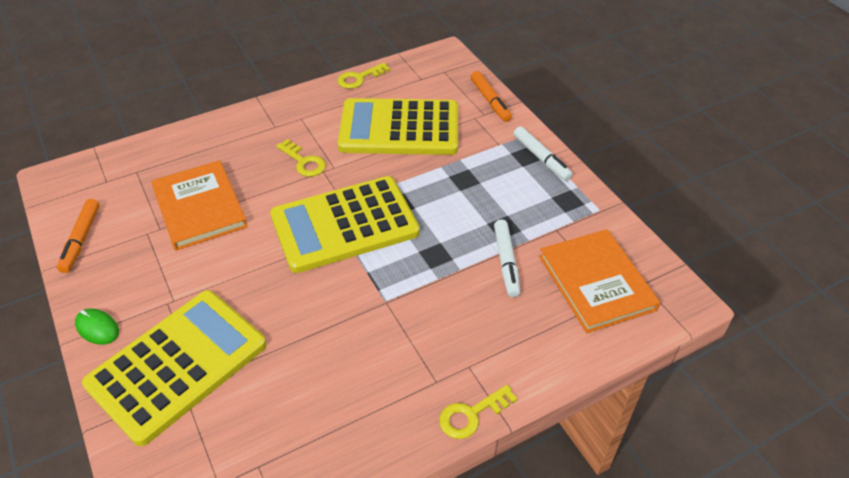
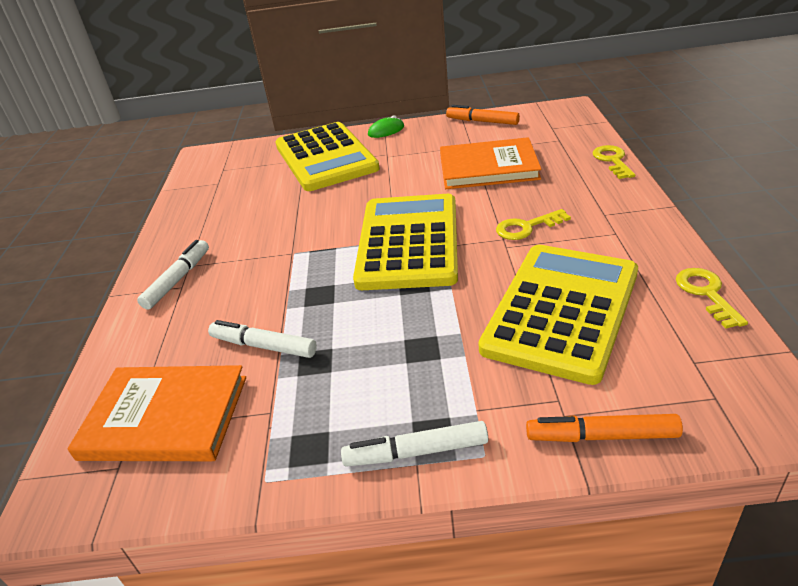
camera: 120 degrees right, 10 degrees down
(461, 376) = (178, 280): none -> white marker
(472, 414) = (141, 277): yellow key -> yellow key (612, 161)

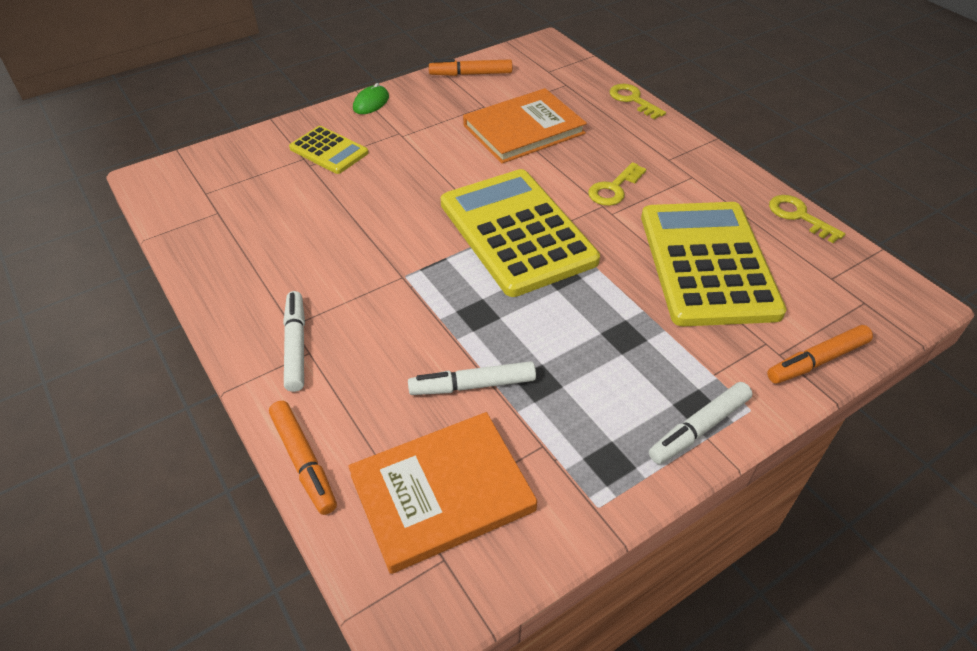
camera: 35 degrees left, 10 degrees up
(105, 358) = (304, 461): none -> orange marker
(325, 157) = (329, 151): yellow calculator -> yellow calculator, size x0.50

